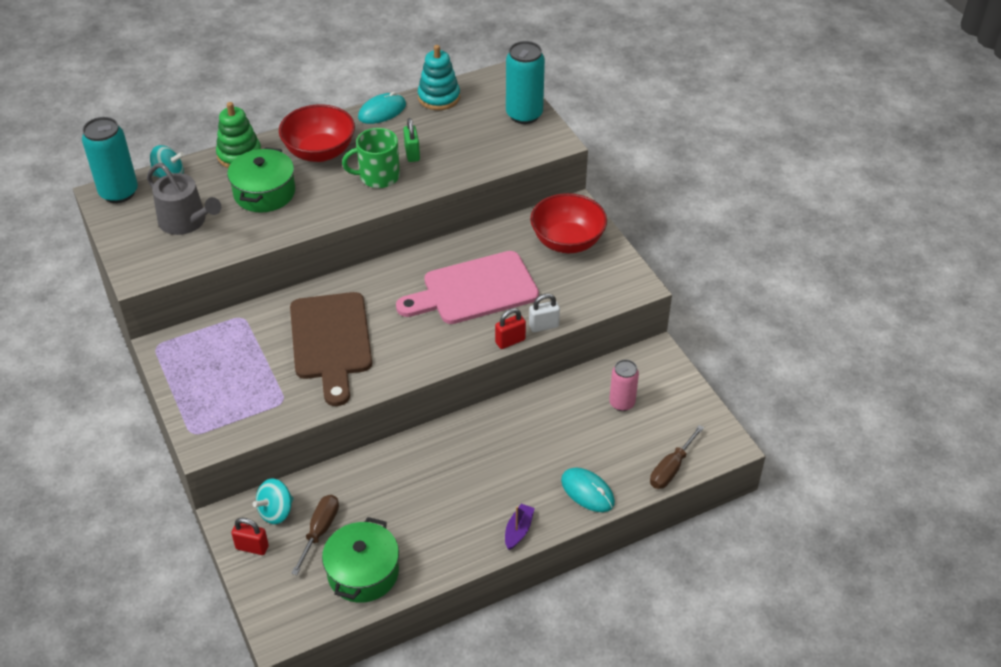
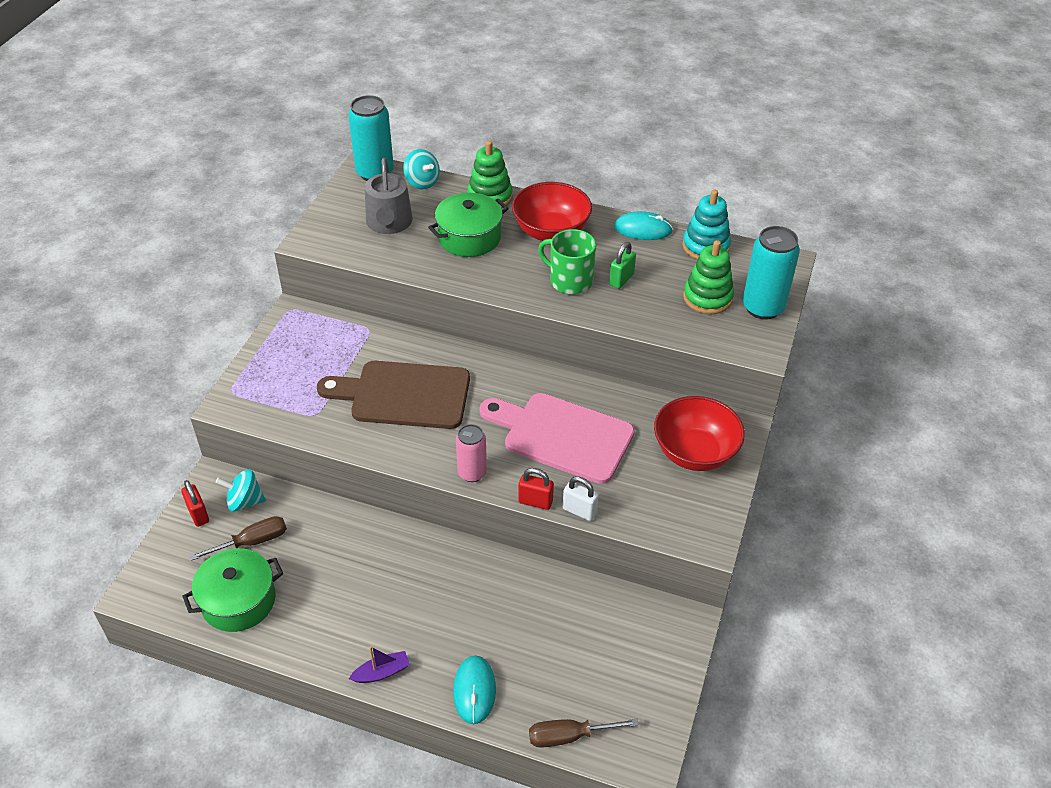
camera: 45 degrees right, 0 degrees up
(331, 341) = (404, 395): brown cutting board -> brown cutting board turned 60 degrees clockwise
(482, 130) = (707, 297): none -> green stacking toy
(622, 403) = (600, 639): pink can -> pink can (472, 473)

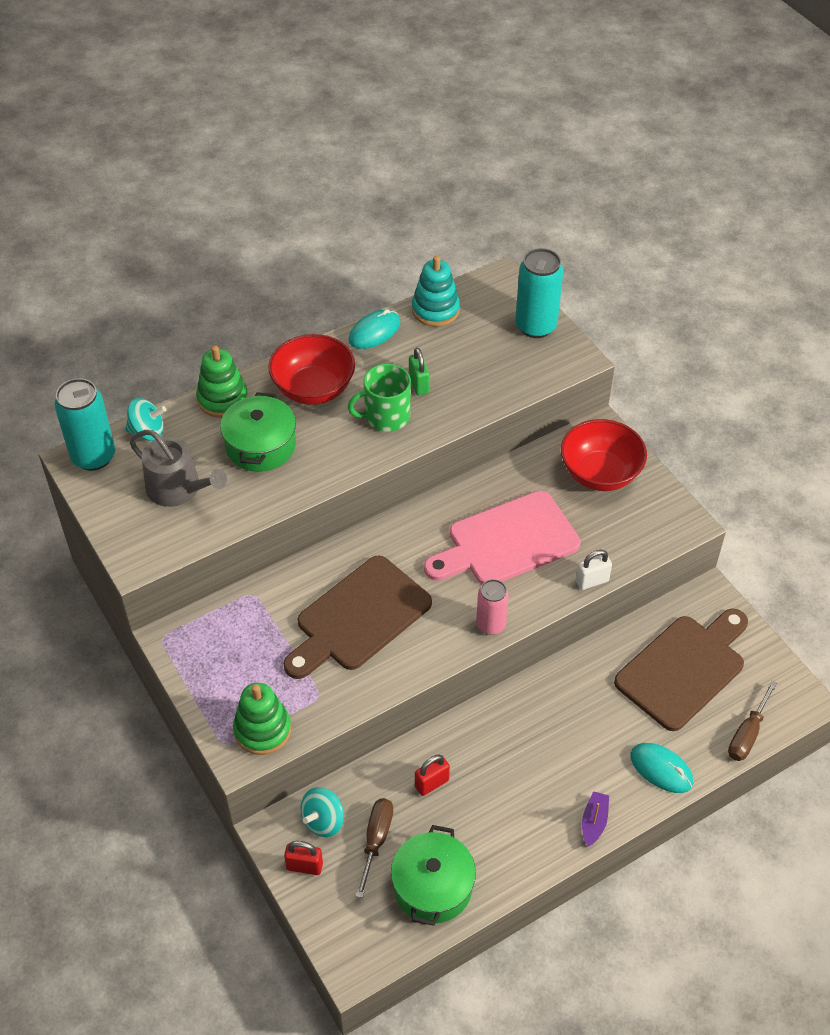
camera: 50 degrees left, 5 degrees up
(535, 502) = (558, 603): red padlock -> red padlock (432, 783)
(591, 647) = (684, 669): none -> brown cutting board
(707, 297) = (492, 349): green stacking toy -> green stacking toy (262, 730)

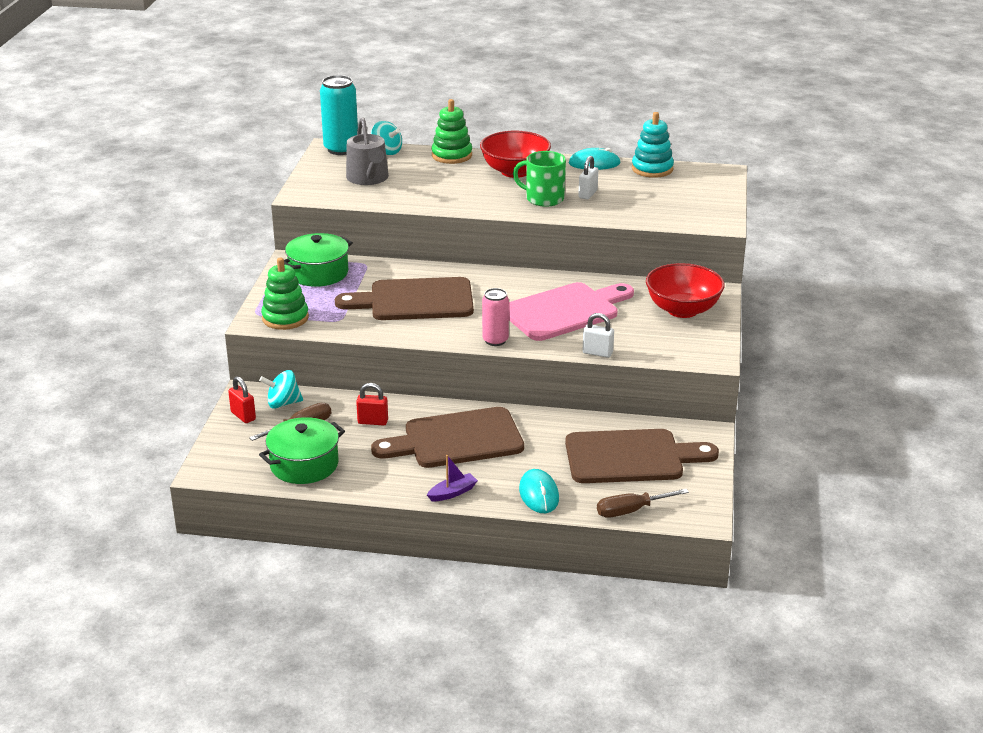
camera: 40 degrees right, 20 degrees down
(260, 446) = (444, 181): green pot -> green pot (318, 273)
(418, 384) = (587, 194): green padlock -> white padlock
(507, 541) = (565, 311): pink cutting board -> pink cutting board turned 135 degrees clockwise
(527, 752) = (456, 439): none -> brown cutting board
(536, 326) = (714, 200): turquoise can -> none

